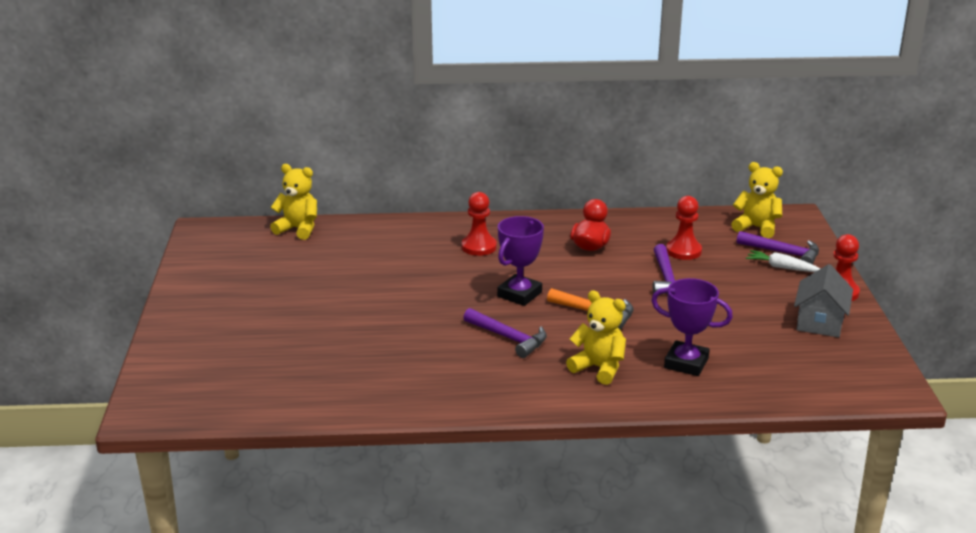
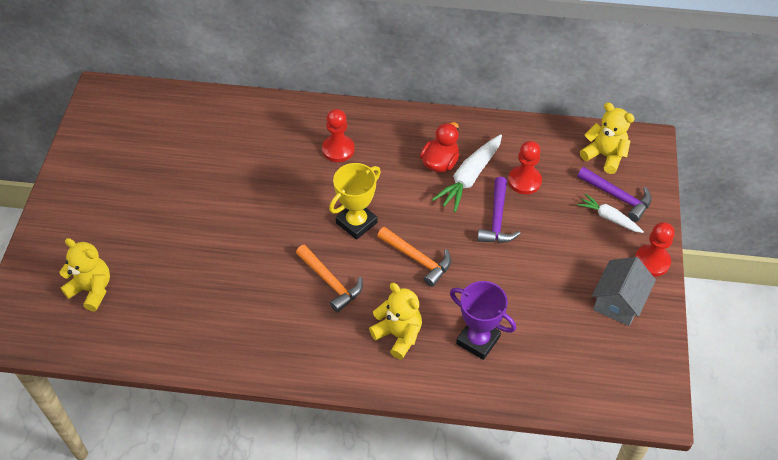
camera: 10 degrees right, 25 degrees up
(298, 229) = (184, 102): yellow teddy bear -> yellow teddy bear (92, 290)
(508, 338) = (330, 282): purple hammer -> orange hammer
(519, 294) = (356, 223): purple trophy -> yellow trophy
(625, 254) = (469, 177): none -> white carrot

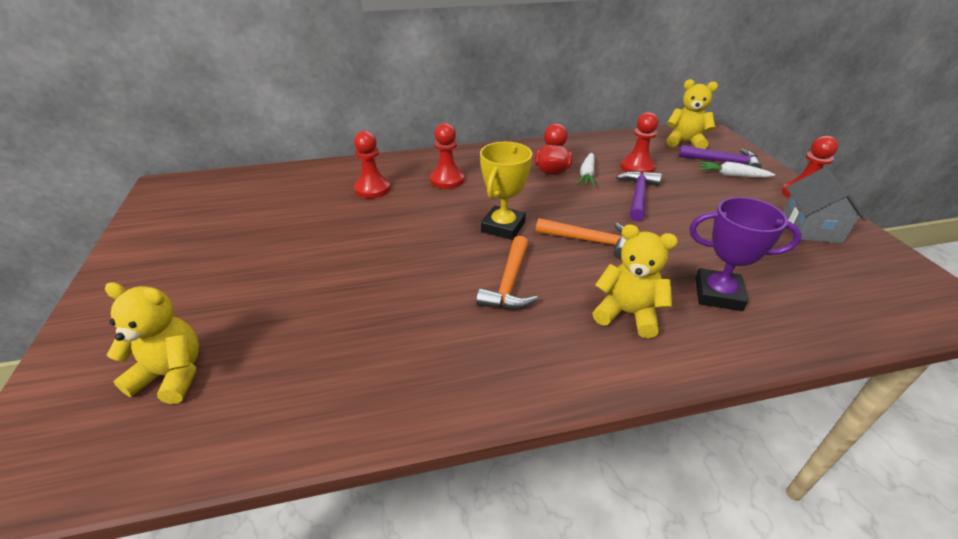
camera: 20 degrees left, 15 degrees down
(269, 144) = (372, 189): none -> red pawn
(330, 282) = (509, 283): orange hammer -> orange hammer turned 75 degrees clockwise
(469, 177) = (587, 175): white carrot -> white carrot, size x0.62
(497, 219) = (638, 196): purple hammer -> purple hammer turned 150 degrees counterclockwise

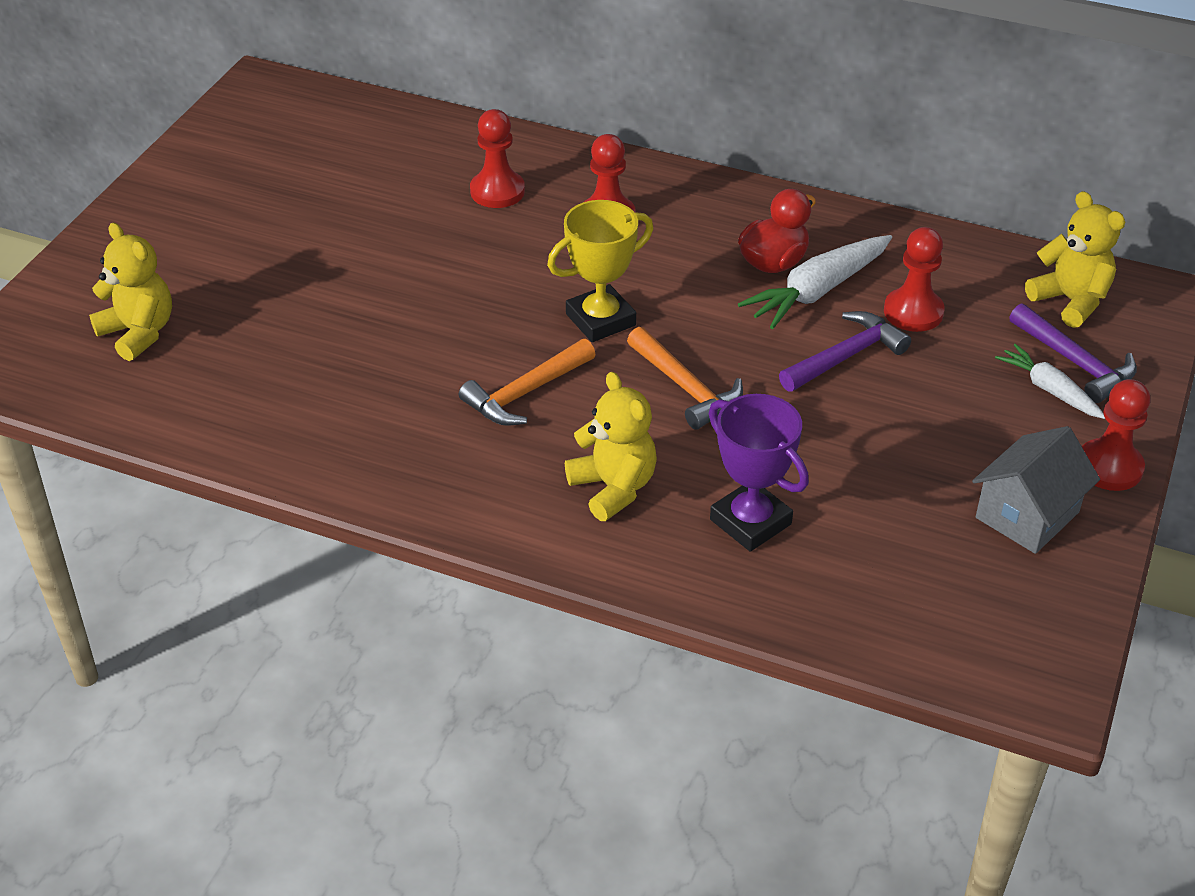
camera: 35 degrees right, 5 degrees up
(587, 175) = (817, 291): white carrot -> white carrot, size x1.61

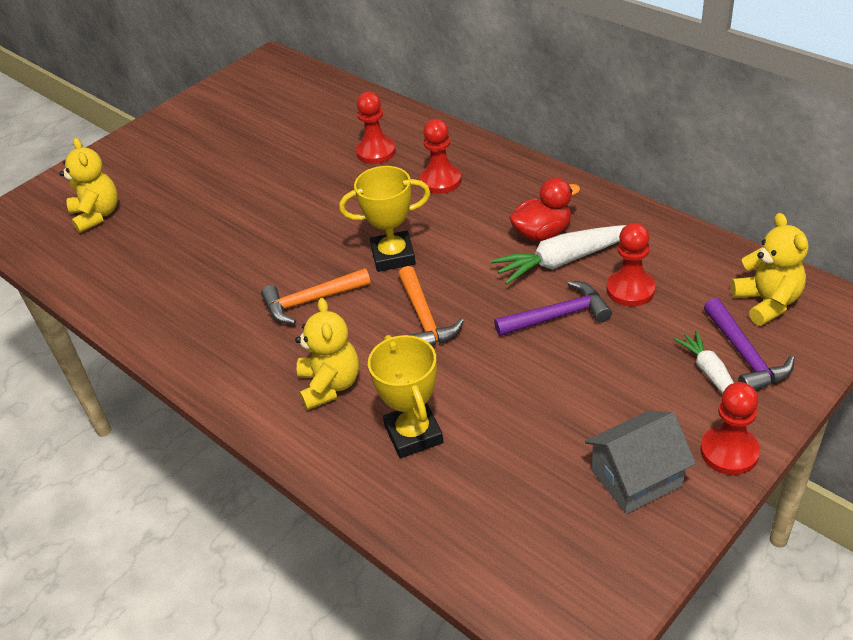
camera: 25 degrees right, 0 degrees up
(750, 522) = (413, 434): purple trophy -> yellow trophy

